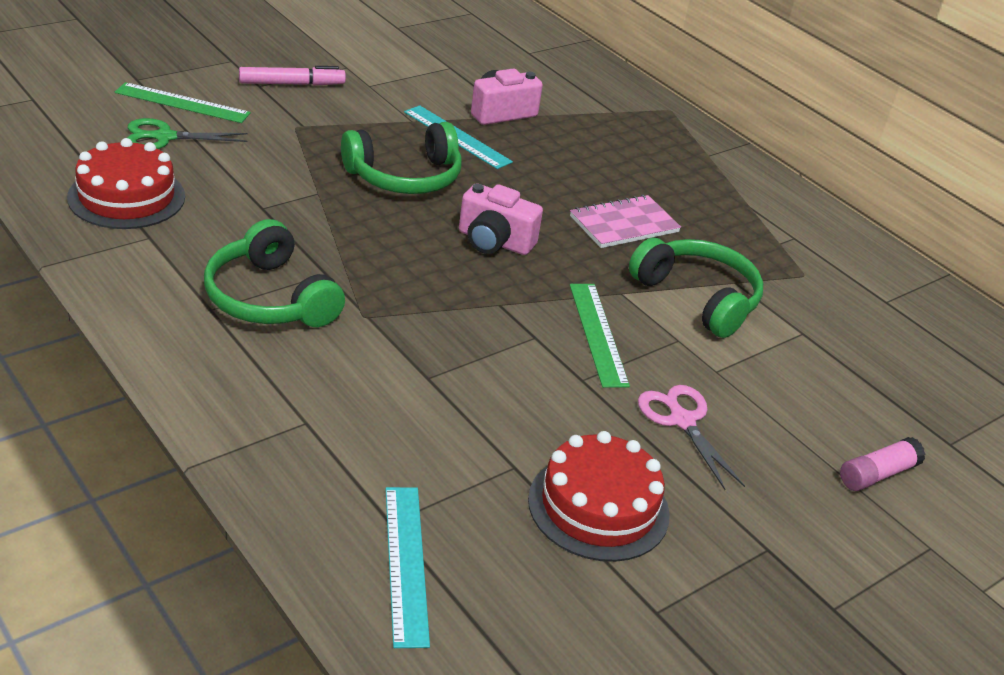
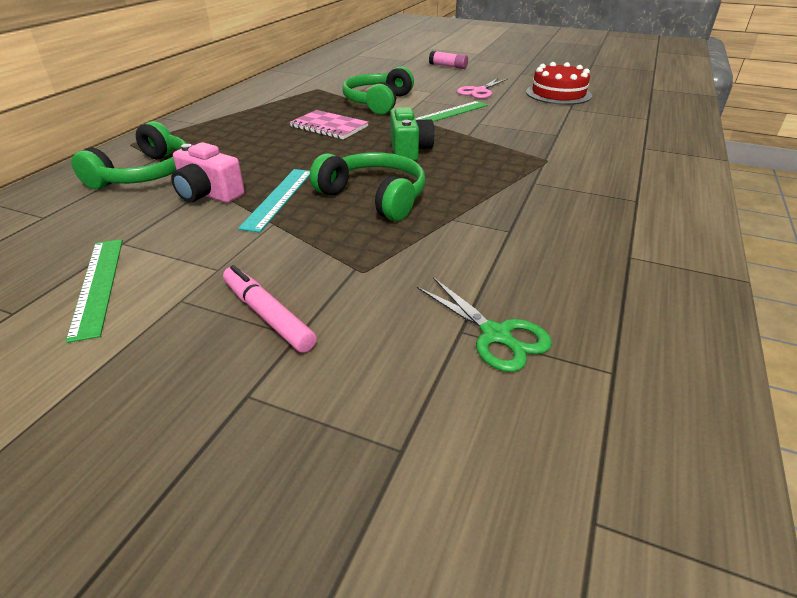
camera: 115 degrees left, 0 degrees up
(126, 197) = (613, 296): red cake -> none
(182, 103) = (411, 367): green ruler -> green ruler (98, 285)
(269, 298) = (590, 188): green headphones -> green headphones (145, 174)
(406, 563) = (657, 111): turquoise ruler -> none
(494, 241) = (409, 151): pink camera -> green camera

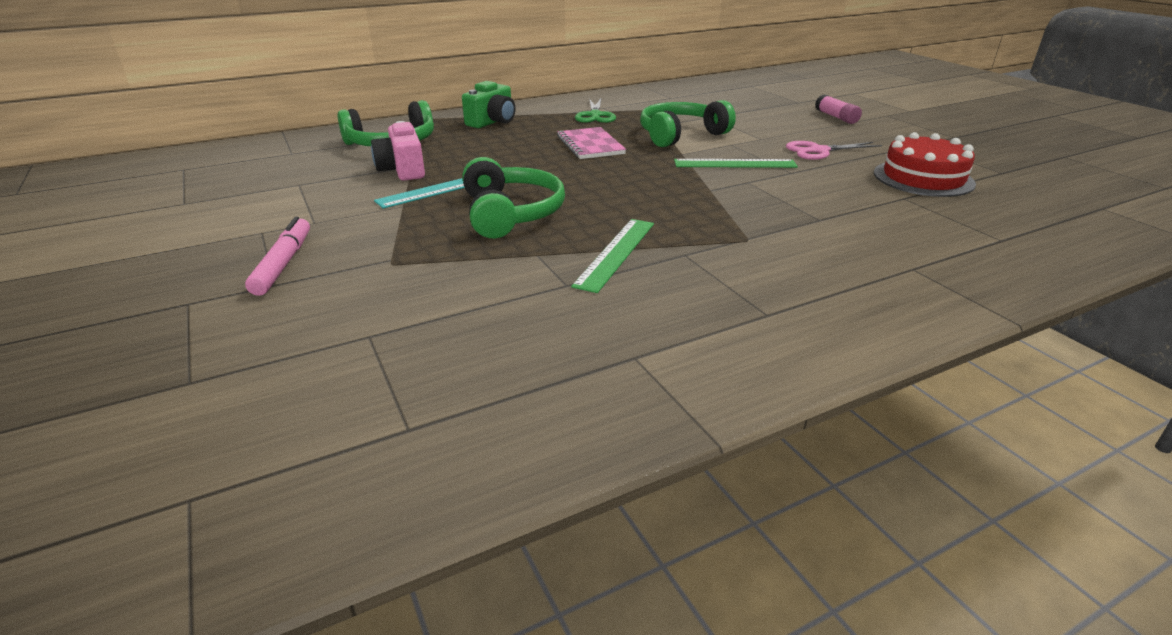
camera: 40 degrees right, 5 degrees down
(98, 285) = (242, 205): green ruler -> green ruler (616, 253)
(409, 151) = (619, 186): green camera -> green camera (492, 122)
(496, 335) = (385, 352): green scissors -> green scissors (595, 115)

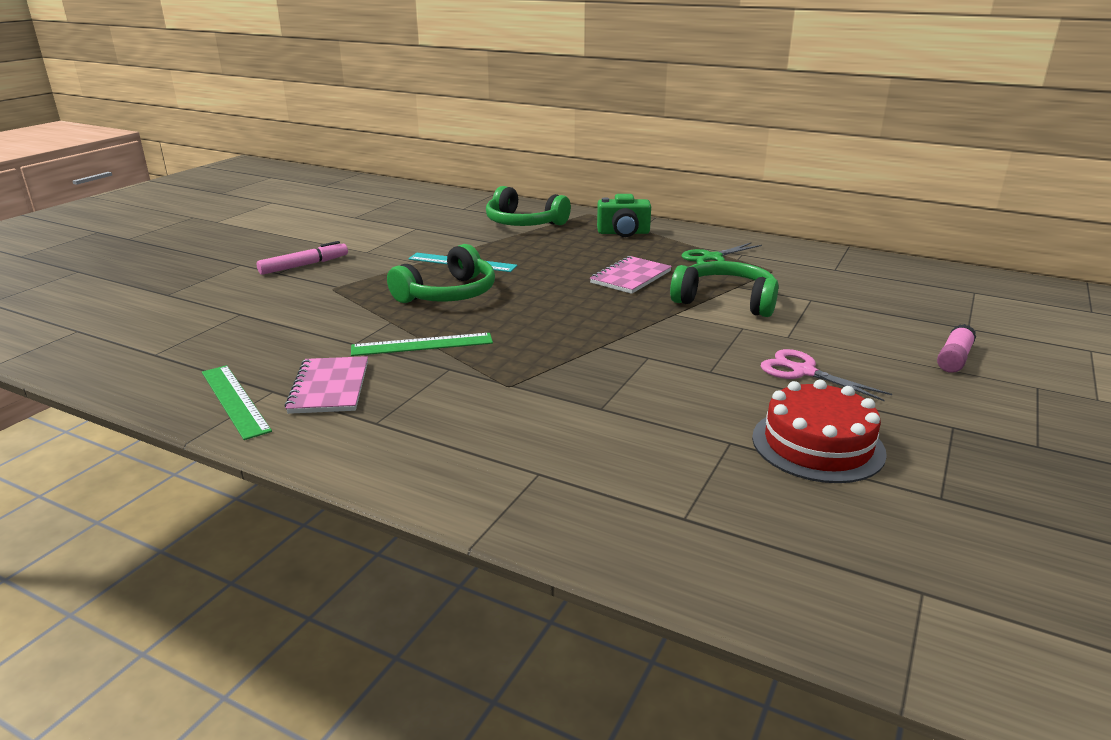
camera: 55 degrees right, 5 degrees down
(402, 170) = (479, 242): pink camera -> none
(663, 321) = (329, 387): none -> pink notebook
(735, 163) = (687, 341): green ruler -> green ruler (235, 400)

